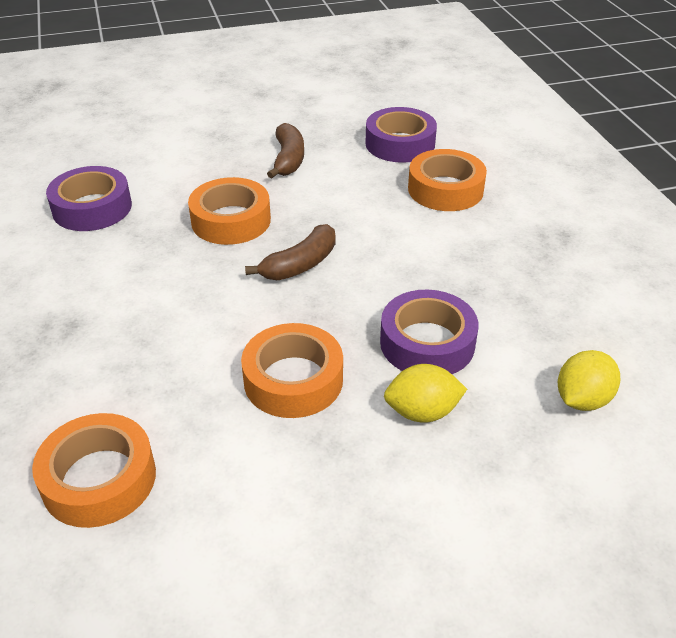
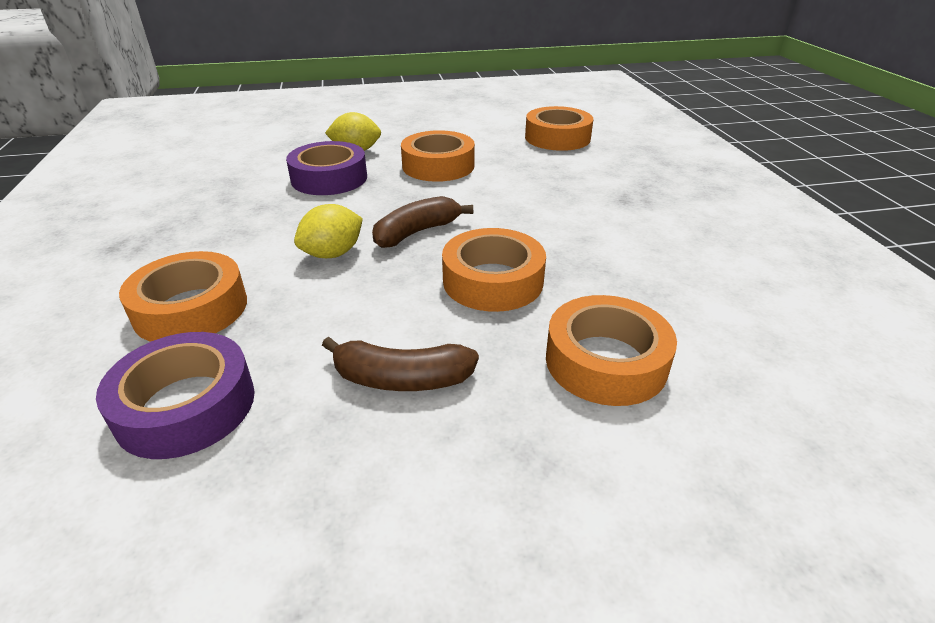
camera: 175 degrees left, 5 degrees down
(92, 208) = (685, 307): purple tape -> none
(166, 173) = (606, 361): none -> orange tape
(288, 159) = (401, 379): brown banana -> brown banana turned 90 degrees counterclockwise
(582, 399) = (246, 151): yellow lemon -> yellow lemon (333, 254)

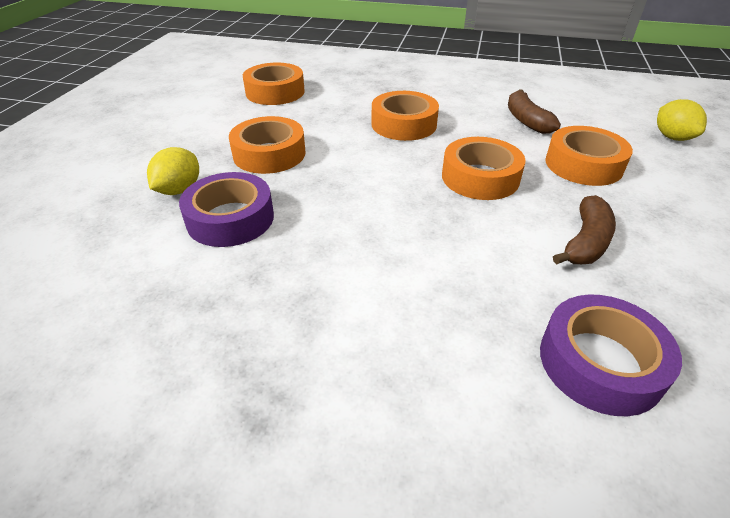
camera: 65 degrees left, 5 degrees up
(191, 309) = (447, 350): orange tape -> orange tape (404, 124)
(333, 254) = (394, 243): yellow lemon -> yellow lemon (672, 137)
(417, 232) = (386, 192): brown banana -> brown banana (526, 120)

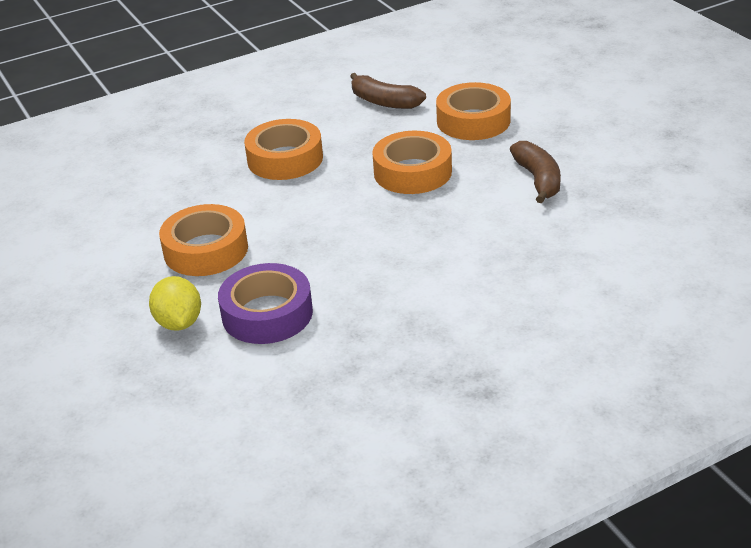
camera: 40 degrees left, 5 degrees down
(275, 92) = (98, 192): orange tape -> none
(600, 362) = (619, 245): purple tape -> none
(672, 137) = (509, 63): yellow lemon -> none

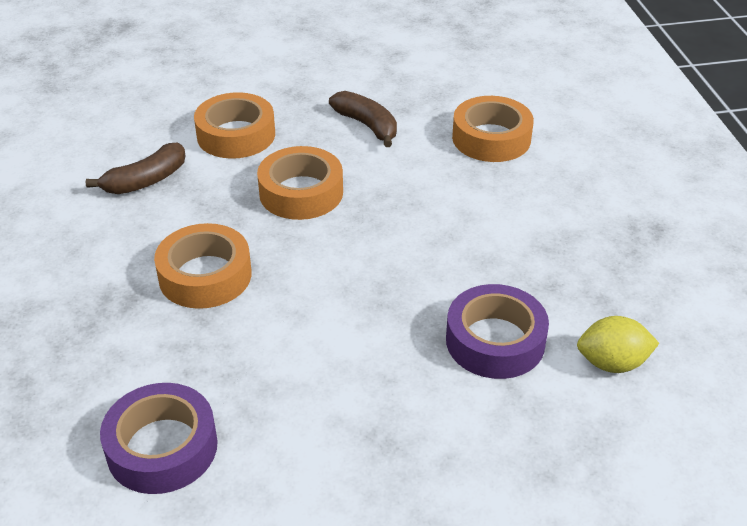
camera: 75 degrees left, 5 degrees up
(110, 192) = (162, 447): none -> purple tape
(179, 323) = (482, 414): yellow lemon -> yellow lemon (612, 363)
(206, 250) = (352, 371): orange tape -> orange tape (491, 138)
(538, 180) = (367, 125): brown banana -> brown banana turned 45 degrees clockwise

